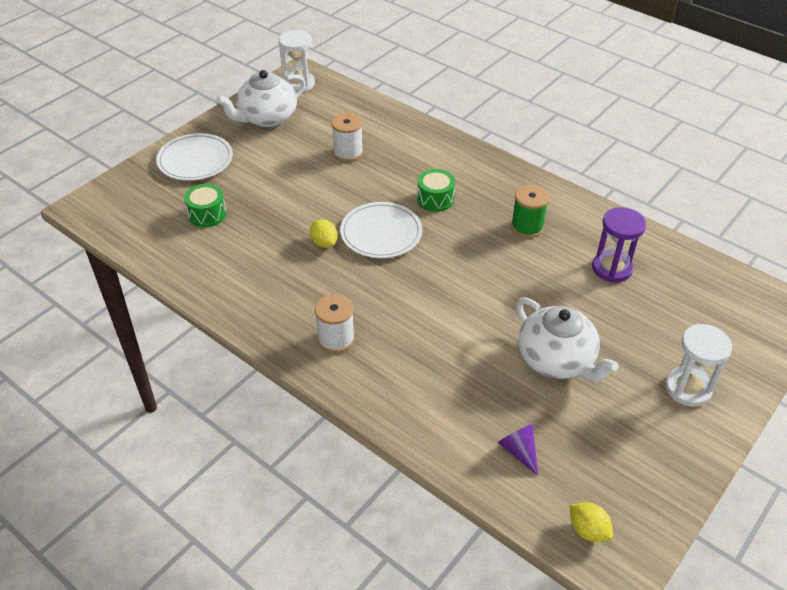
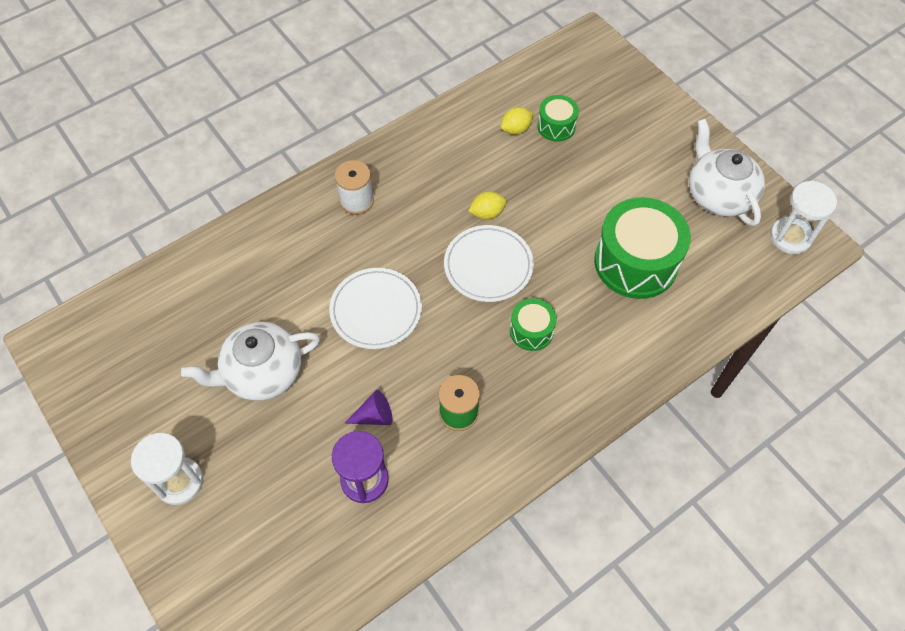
camera: 105 degrees right, 15 degrees up
(195, 160) = (647, 124): white plate -> white plate (376, 310)
(348, 153) = (636, 262): white spool -> green drum
(519, 451) = (181, 307): purple cone -> purple cone (374, 416)
(588, 530) = (88, 332): yellow lemon -> yellow lemon (516, 129)

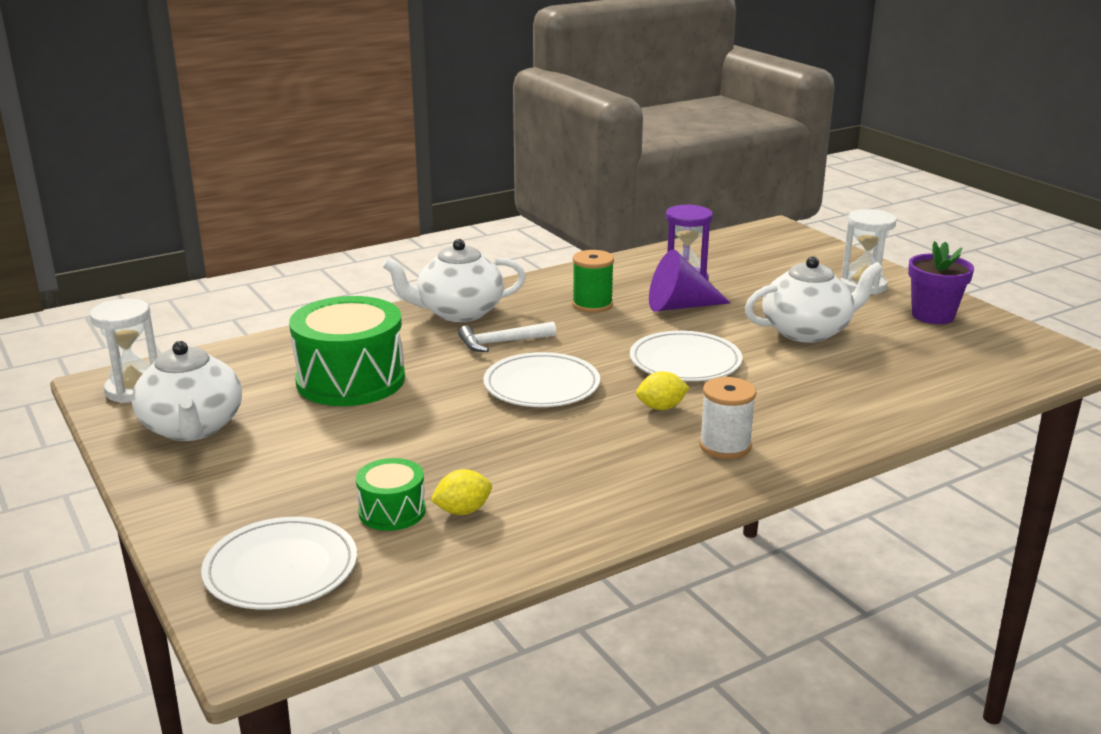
camera: 175 degrees left, 35 degrees down
(135, 415) = (933, 315): none -> purple flower pot
(374, 416) = (679, 306): purple cone -> purple cone, size x1.66
(487, 213) = (533, 426): yellow lemon -> yellow lemon (661, 407)
(531, 331) = (502, 342): green drum -> white hammer
(582, 386) = (458, 312): none -> white teapot
(599, 81) = (281, 569): none -> white plate

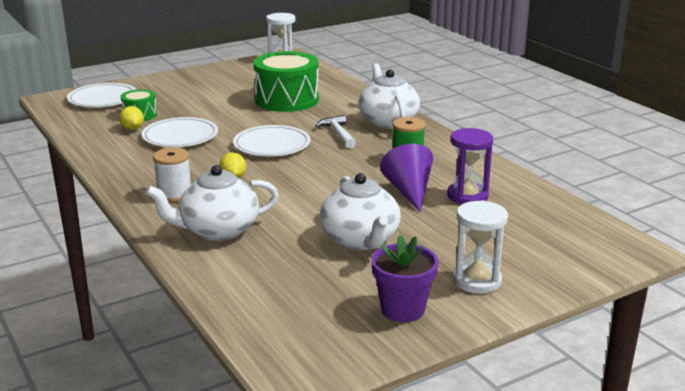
camera: 90 degrees right, 0 degrees up
(192, 428) = (238, 74): white teapot -> white teapot (218, 230)
(685, 362) = (303, 188): white plate -> white plate (180, 136)

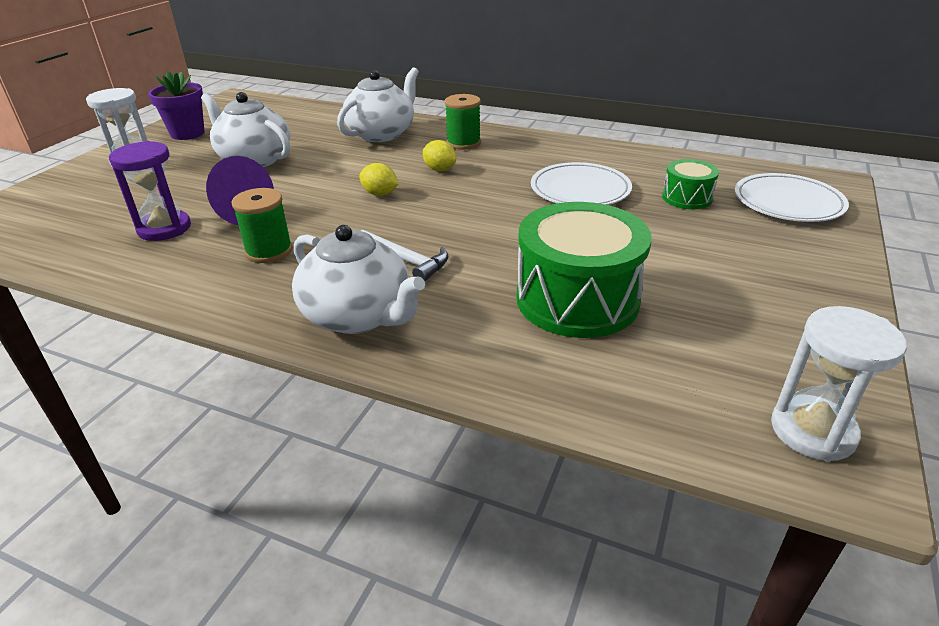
camera: 145 degrees right, 10 degrees up
(132, 129) = (647, 180): yellow lemon -> yellow lemon (380, 194)
(174, 194) = (463, 143): white spool -> green spool
(272, 145) = (463, 215): white plate -> none

